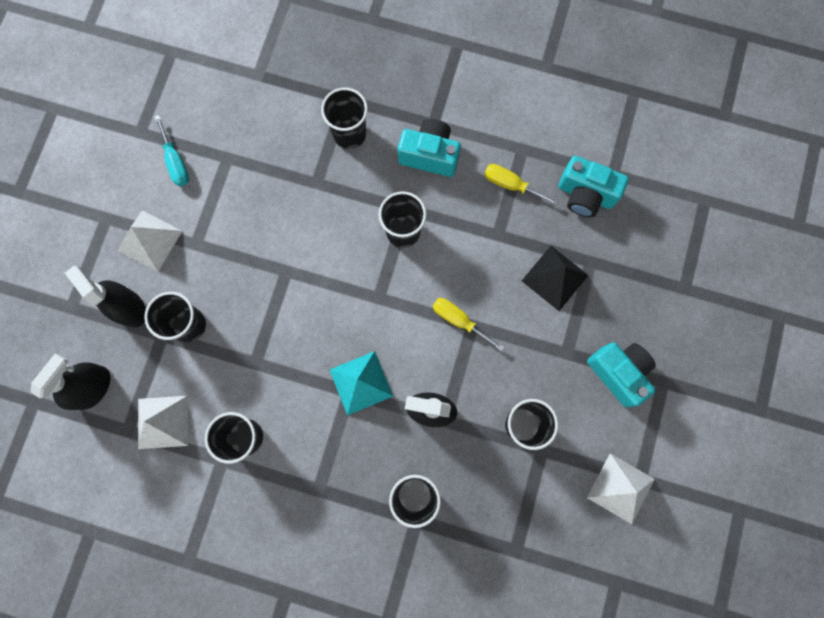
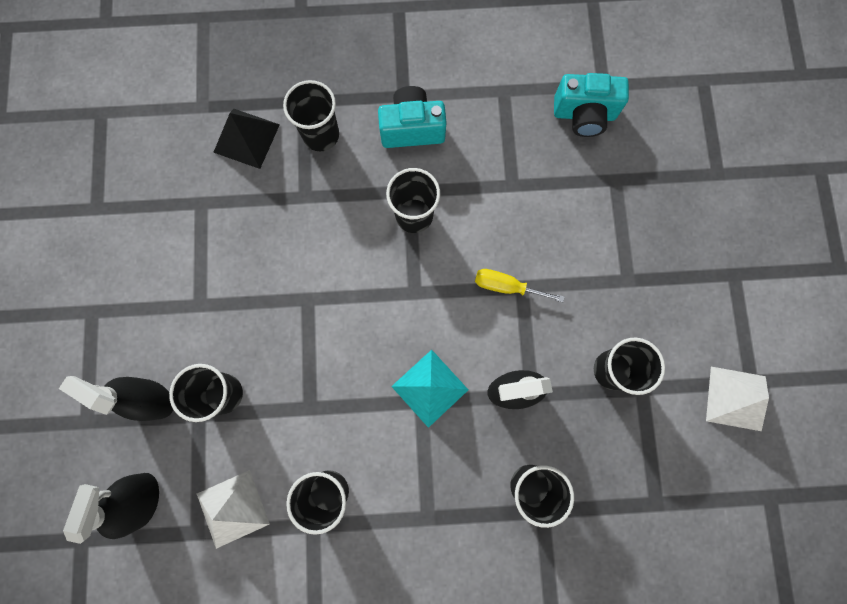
camera: 20 degrees left, 0 degrees up
(149, 240) = (148, 319): white pyramid -> none
(176, 162) = (146, 226): turquoise screwdriver -> none
(510, 185) = (505, 130): yellow screwdriver -> none
(555, 278) = (586, 208): black pyramid -> black pyramid (246, 138)
(618, 372) = (687, 281): turquoise camera -> none

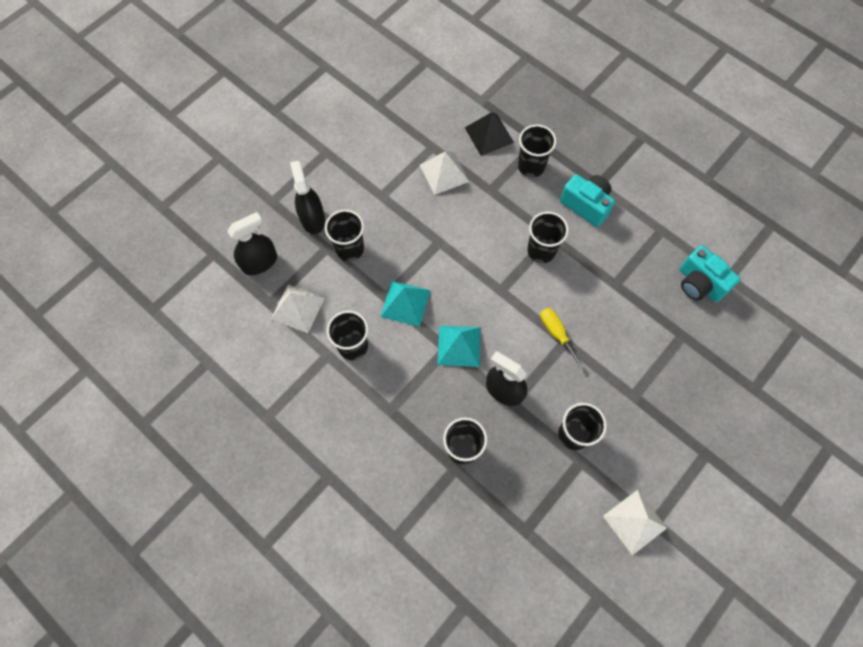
camera: 45 degrees right, 10 degrees down
(240, 221) = (444, 173): none -> white pyramid
(336, 395) = (405, 303): none -> turquoise pyramid

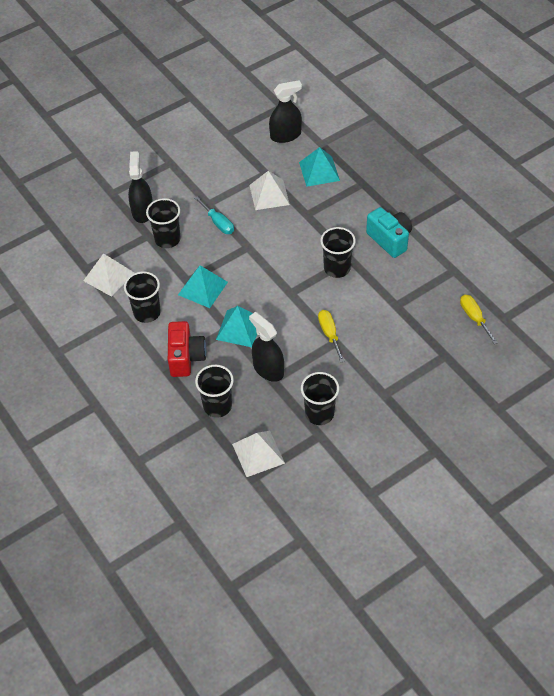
camera: 15 degrees right, 15 degrees down
(259, 262) = (87, 237): black spray bottle -> black spray bottle (285, 135)
(399, 218) = (218, 223): none -> turquoise screwdriver
(411, 394) = (186, 357): none -> red camera
(489, 135) = (319, 171): black pyramid -> turquoise pyramid
(531, 166) = (349, 201): black cup -> none
(635, 522) = (352, 490): white pyramid -> white pyramid (258, 453)
(699, 284) = (474, 318): turquoise camera -> yellow screwdriver

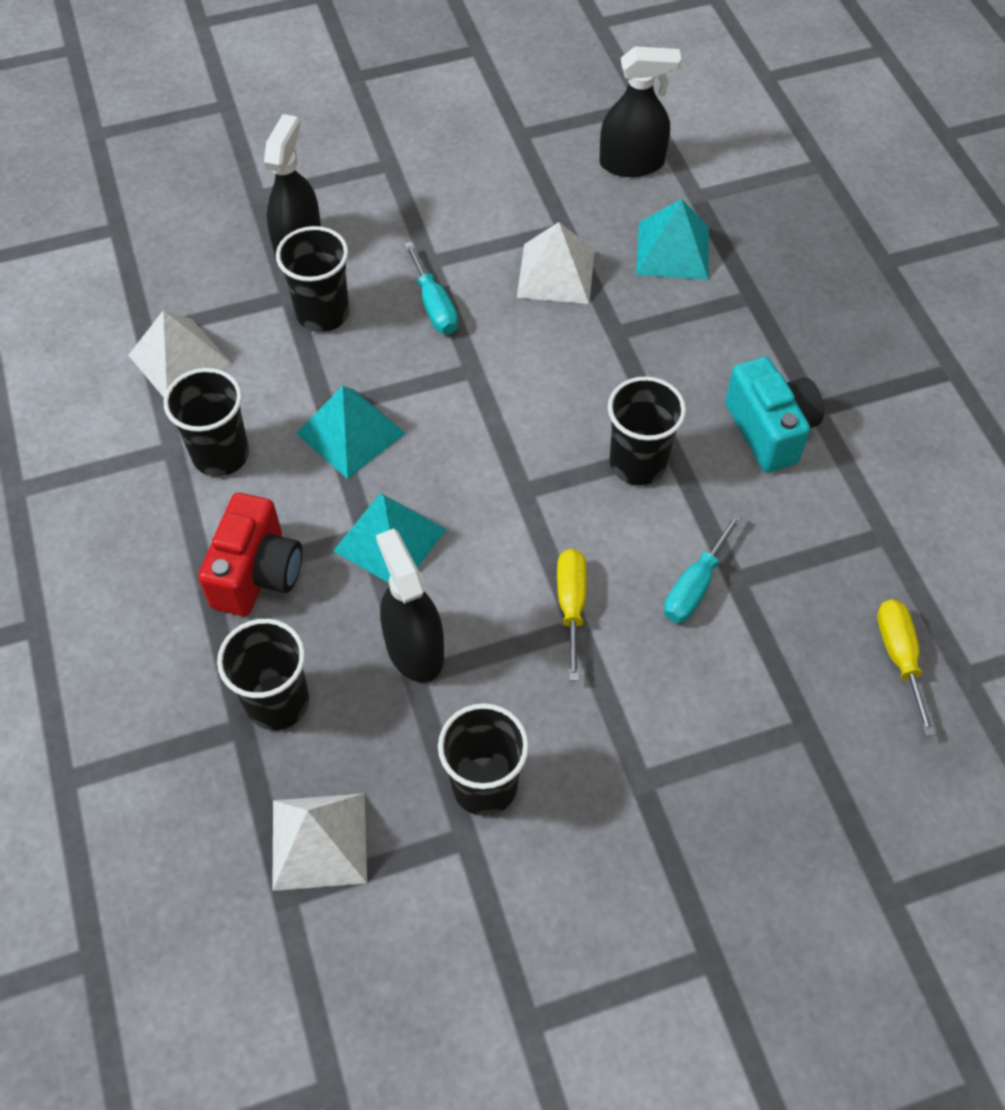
camera: 15 degrees right, 5 degrees up
(379, 312) = (695, 586): none -> turquoise screwdriver

